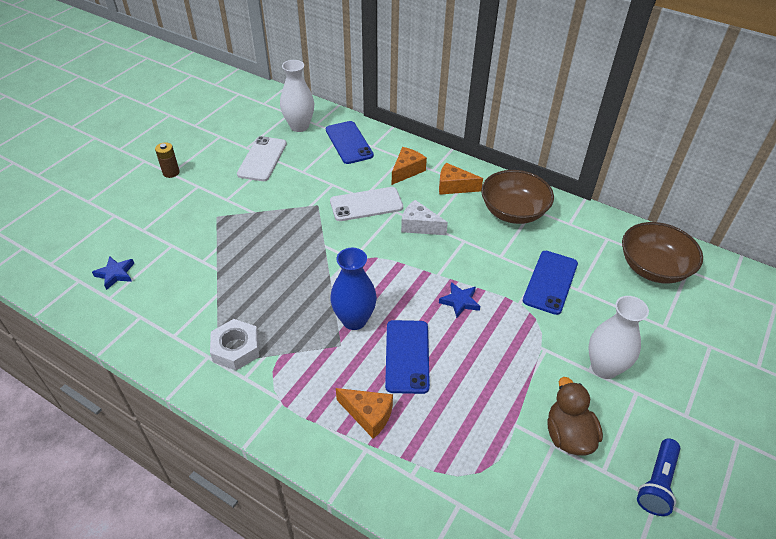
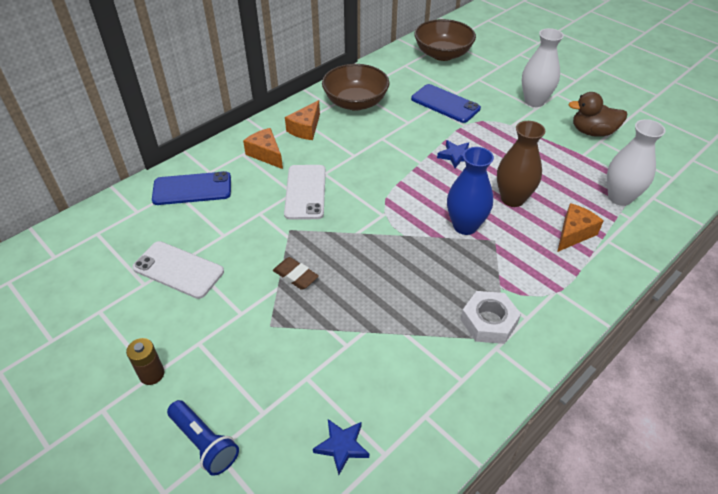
camera: 75 degrees left, 0 degrees up
(267, 219) = (295, 276): none -> brown eraser
(299, 126) = (132, 227): white vase -> white vase (620, 197)
(407, 356) = (512, 199): blue phone -> brown vase
(419, 226) = (352, 161): white cheese -> none
(657, 483) = (628, 106): blue flashlight -> blue flashlight (204, 443)

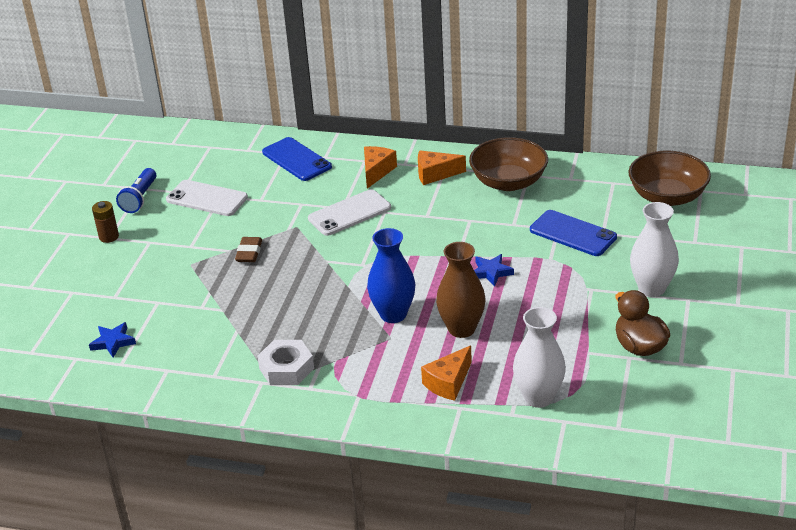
camera: 60 degrees right, 10 degrees down
(178, 270) = (207, 199): white phone -> white phone turned 60 degrees counterclockwise
(204, 443) = (74, 284): blue flashlight -> blue flashlight (140, 198)
(445, 104) = (573, 233): blue phone -> blue phone turned 60 degrees counterclockwise
(574, 233) = (448, 382): orange cheese -> orange cheese turned 120 degrees clockwise

